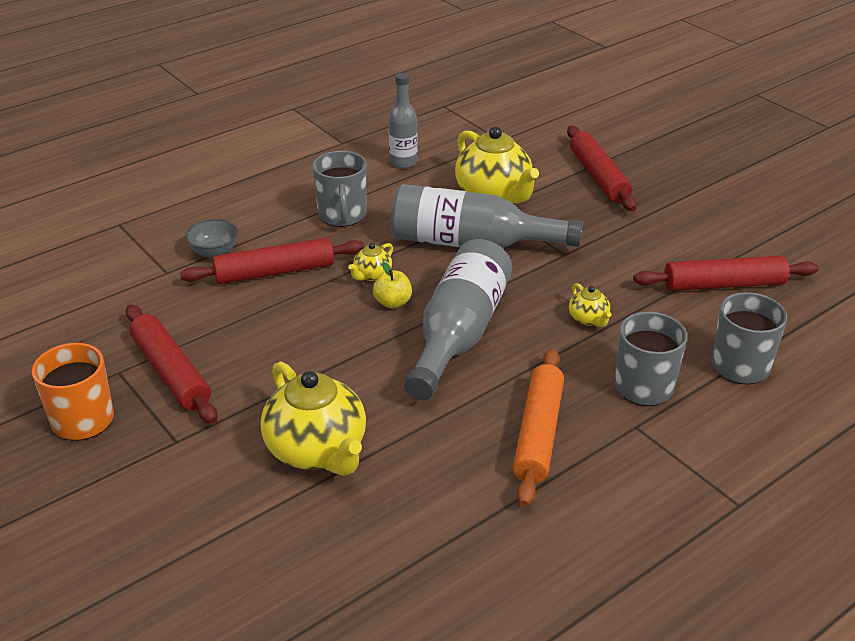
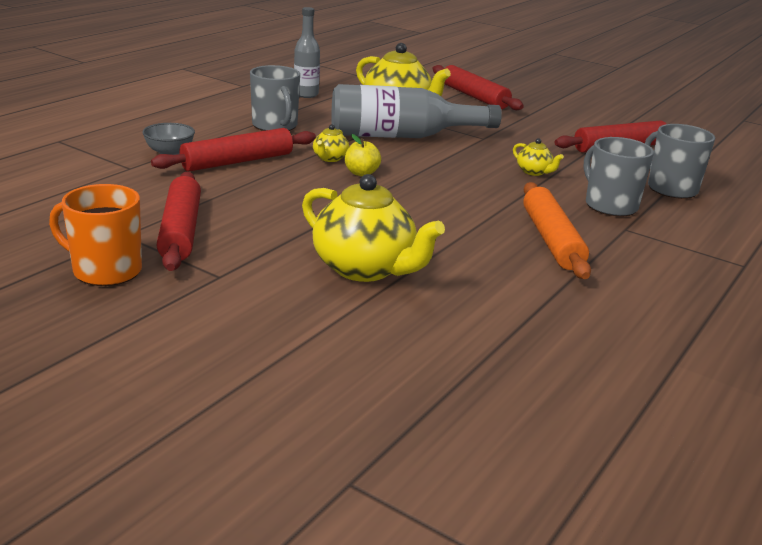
camera: 20 degrees left, 10 degrees down
(171, 372) = (180, 231): red rolling pin -> red rolling pin turned 45 degrees clockwise
(458, 334) = (434, 187): grey bottle -> none

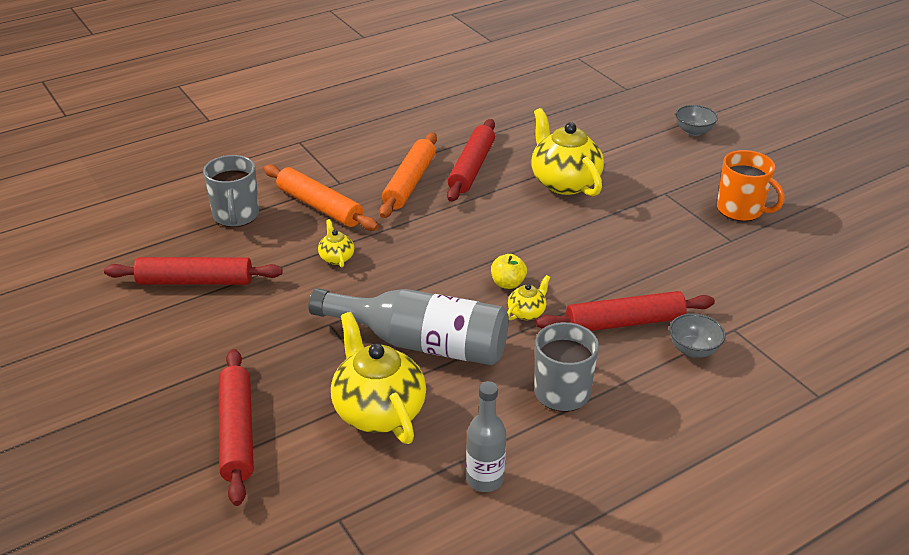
camera: 155 degrees left, 10 degrees up
(180, 231) = (688, 237): red rolling pin -> red rolling pin (472, 168)
(181, 392) = (694, 131): none -> grey bowl
(610, 205) = (319, 206): grey mug -> orange rolling pin

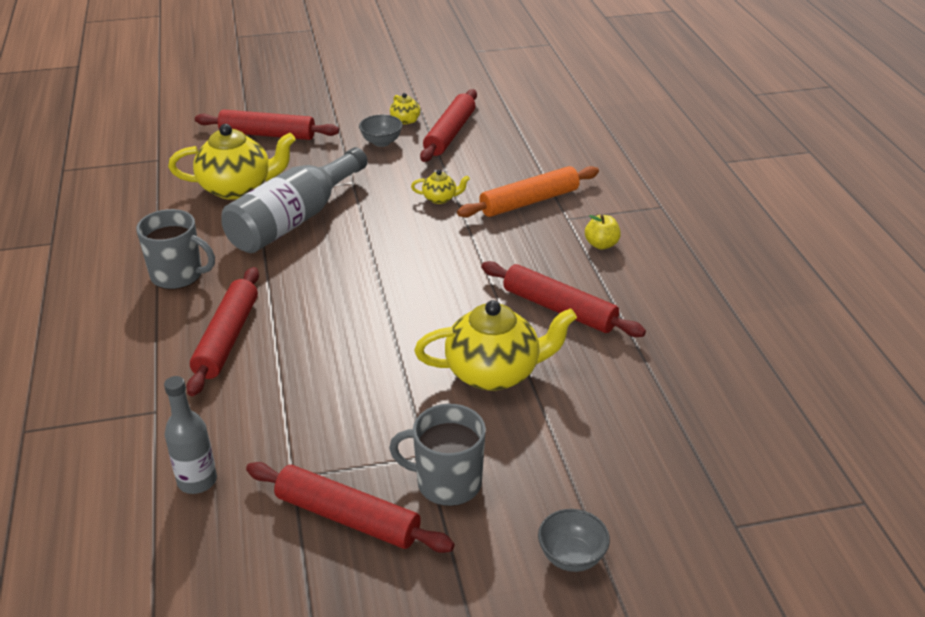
camera: 110 degrees right, 0 degrees up
(236, 216) = (536, 159): grey mug -> grey mug (447, 483)
(410, 183) = (547, 260): orange rolling pin -> none
(485, 479) = (131, 218): grey bottle -> grey bottle (197, 481)
(507, 283) = (337, 283): yellow apple -> yellow apple (601, 244)
(527, 312) = (288, 283): yellow teapot -> yellow teapot (405, 120)
(693, 350) = (154, 370): grey bowl -> grey bowl (381, 142)
(741, 210) = (347, 517): orange mug -> red rolling pin

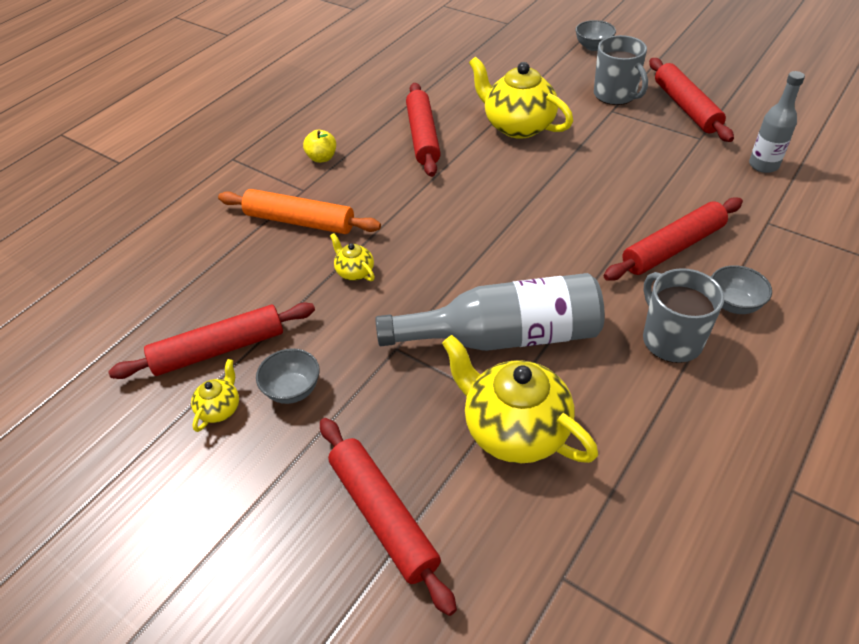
camera: 130 degrees left, 10 degrees up
(146, 322) = (733, 304): none -> grey bowl

